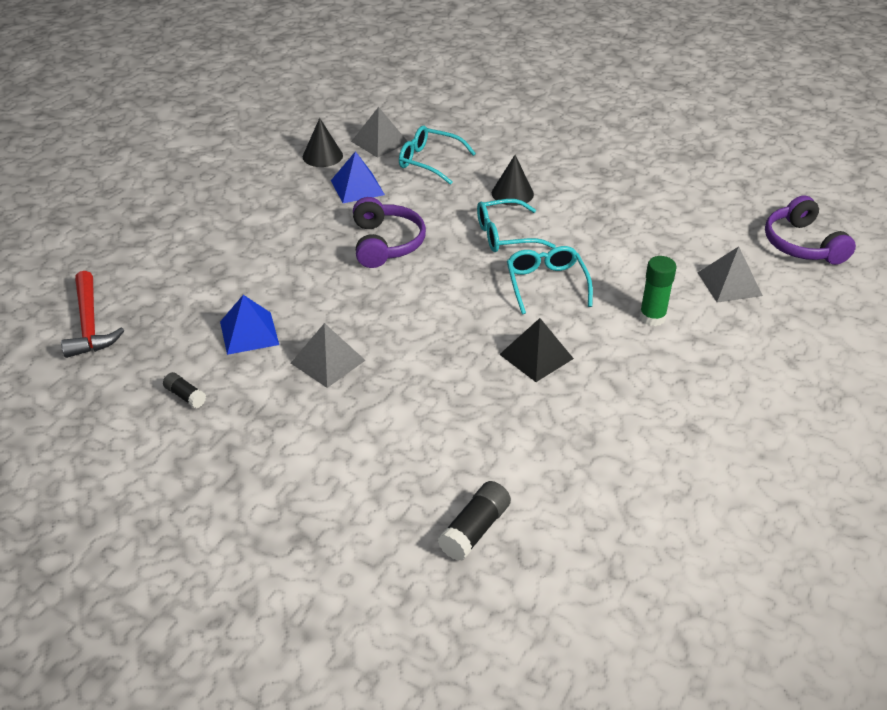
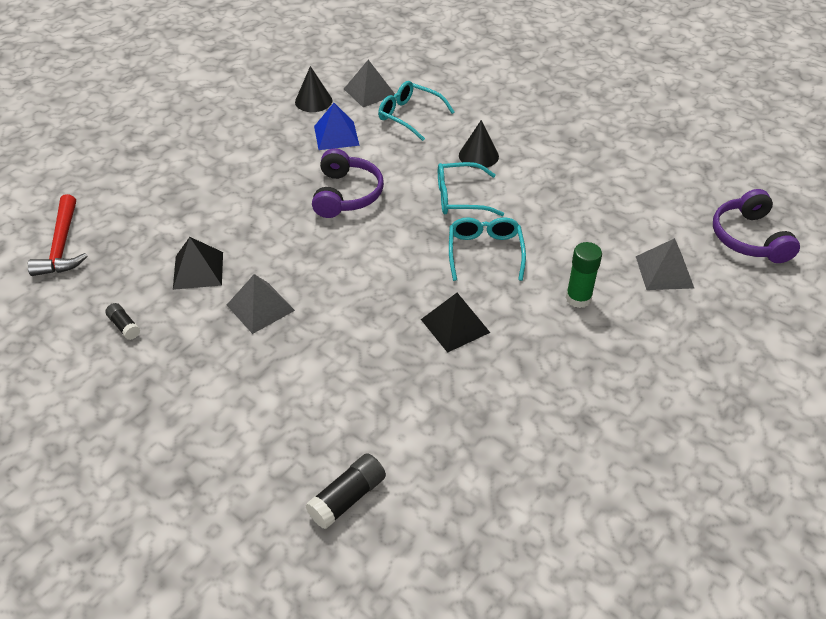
camera: 10 degrees right, 5 degrees up
(249, 333) = (198, 270): blue pyramid -> black pyramid

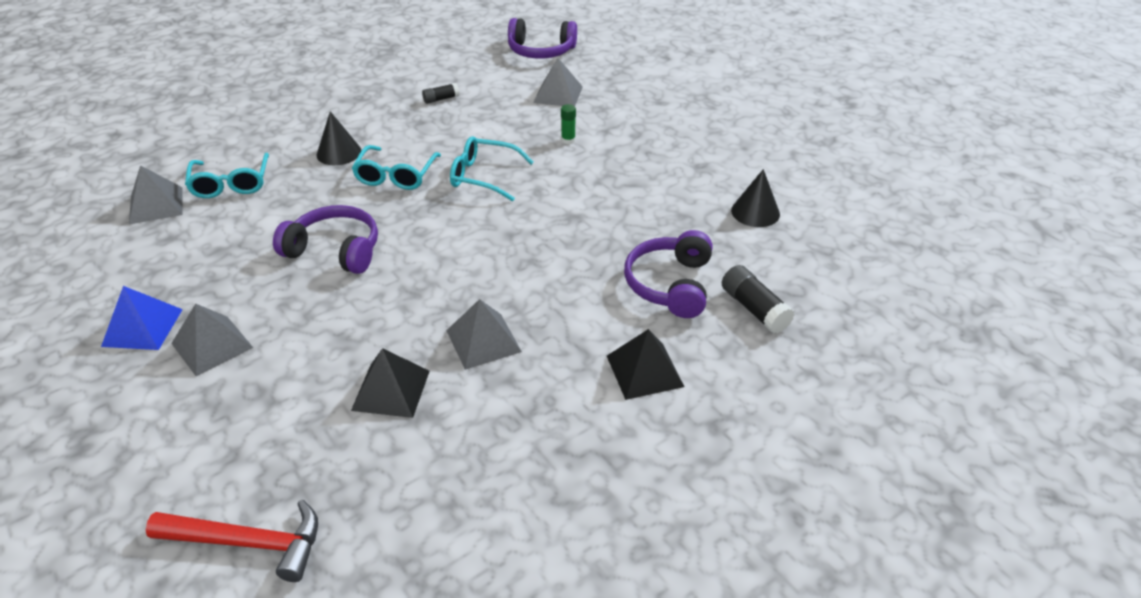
camera: 75 degrees left, 5 degrees down
(124, 326) = (456, 470): black glue stick -> black glue stick (441, 99)
(228, 171) = (212, 345): none -> grey pyramid
(313, 101) = (130, 252): black cone -> black cone (755, 212)
(336, 135) = (219, 243): blue pyramid -> blue pyramid (142, 327)
(366, 422) = (670, 285): none -> purple headphones
(409, 116) = (231, 184): turquoise glasses -> turquoise glasses turned 60 degrees counterclockwise
(455, 326) = (571, 211): black pyramid -> black pyramid (644, 371)
(578, 298) = (568, 140): green glue stick -> green glue stick, size x0.61

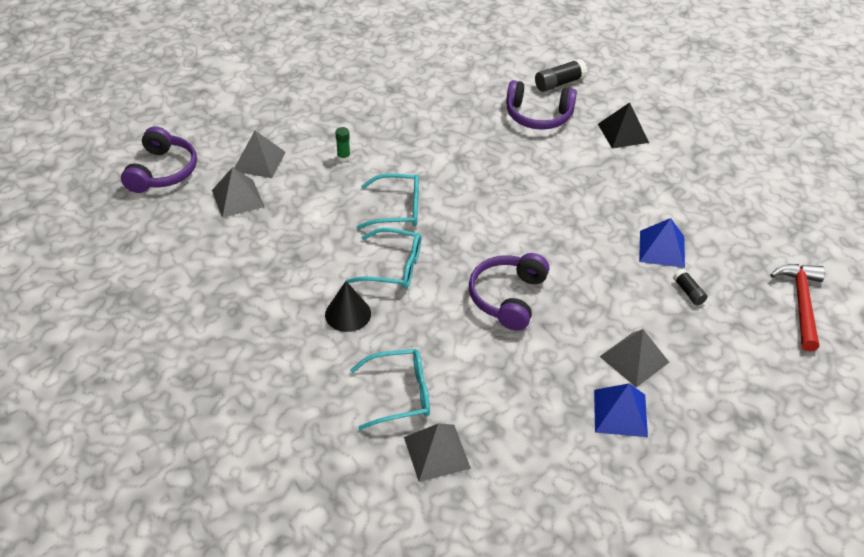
camera: 90 degrees left, 5 degrees up
(391, 390) = (662, 248): black pyramid -> blue pyramid
(441, 99) = (251, 243): black glue stick -> black glue stick (688, 292)
(483, 176) = (398, 209): turquoise glasses -> turquoise glasses turned 105 degrees counterclockwise
(483, 341) = (606, 204): grey pyramid -> grey pyramid (238, 198)
(755, 212) = (453, 70): black cone -> none

